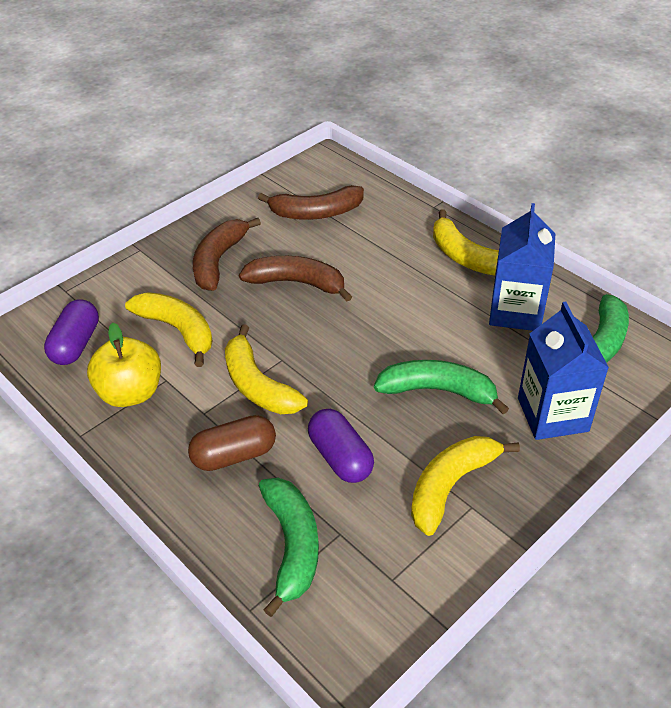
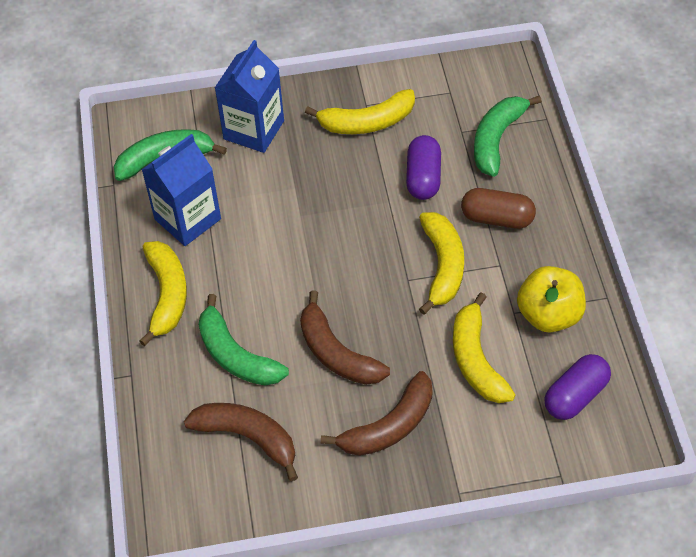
camera: 145 degrees left, 10 degrees up
(438, 391) = (313, 188): green banana -> green banana (236, 355)

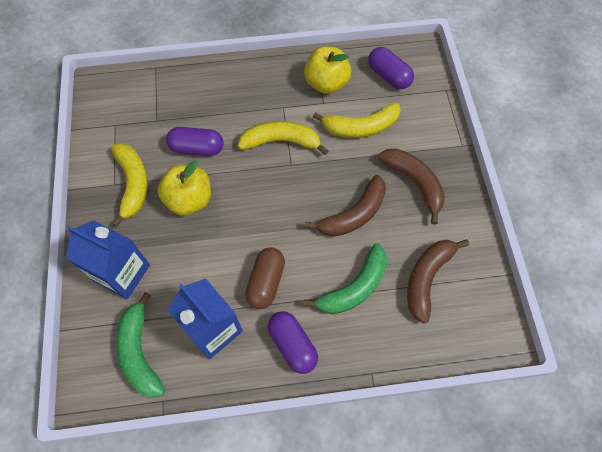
camera: 90 degrees left, 10 degrees up
(167, 295) = (292, 345): yellow banana -> purple capsule
(349, 178) = (189, 199): none -> yellow apple
(496, 139) = (169, 99): green banana -> none
(497, 218) = (242, 105): brown capsule -> brown capsule (266, 282)

